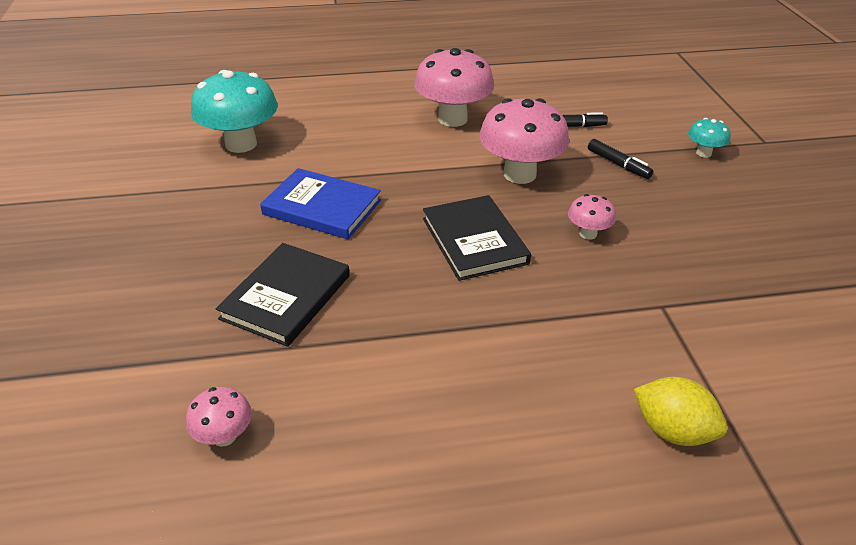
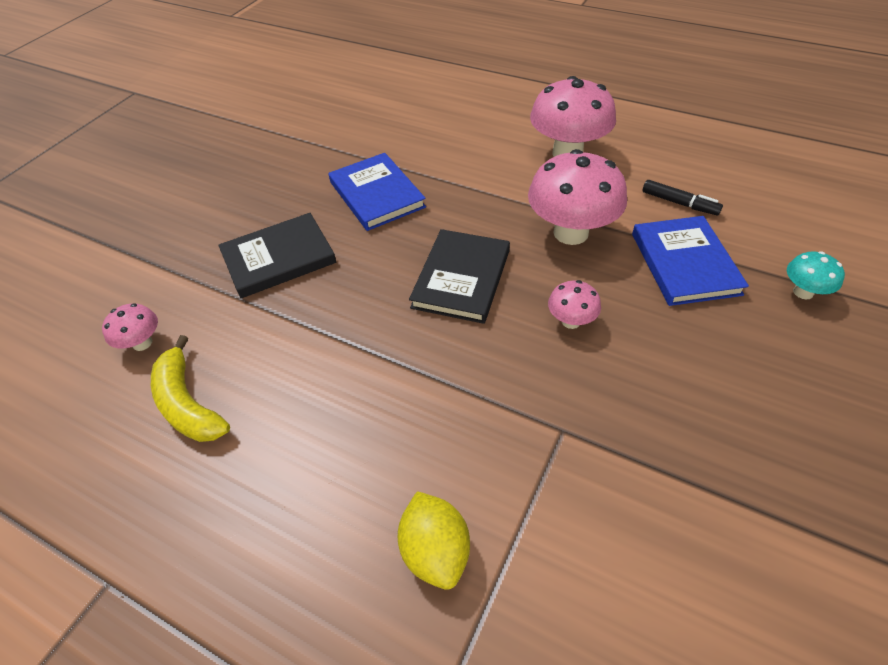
camera: 40 degrees right, 10 degrees up
(241, 144) = (375, 116): turquoise mushroom -> none
(343, 457) = (188, 404): none -> yellow banana
(618, 164) = (684, 263): black marker -> blue book

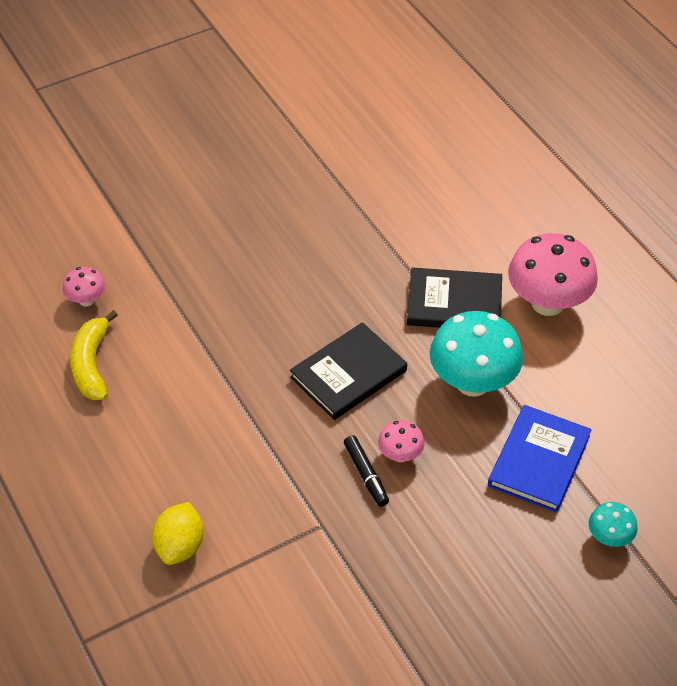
camera: 30 degrees right, 0 degrees up
(279, 258) = (224, 279): black book -> black book (454, 303)
(376, 194) = (343, 258): blue book -> none
(570, 232) = (473, 382): pink mushroom -> turquoise mushroom
(679, 203) = (595, 406): black marker -> black marker (366, 474)

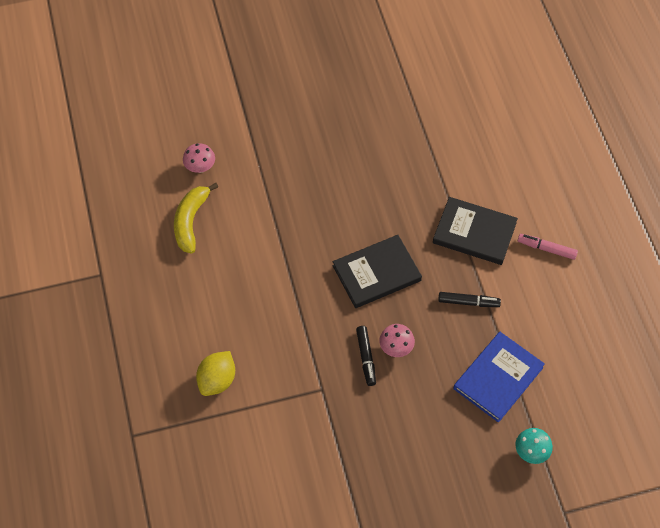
camera: 15 degrees right, 10 degrees up
(473, 382) = (468, 302): turquoise mushroom -> black marker
(547, 303) = (547, 249): pink mushroom -> pink marker

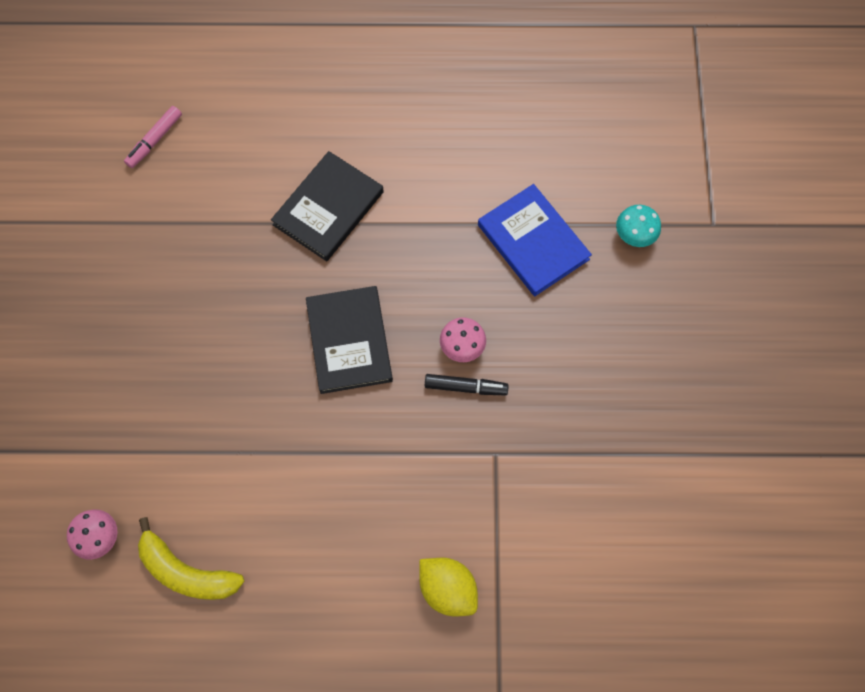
camera: 75 degrees left, 10 degrees up
(468, 302) = (423, 245): black marker -> none
(547, 249) = (377, 135): pink marker -> pink marker (155, 140)

